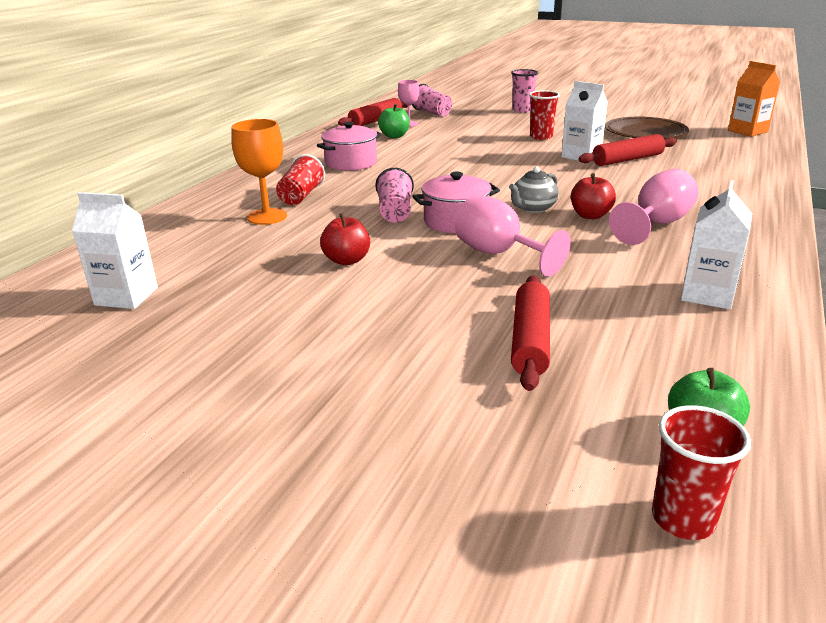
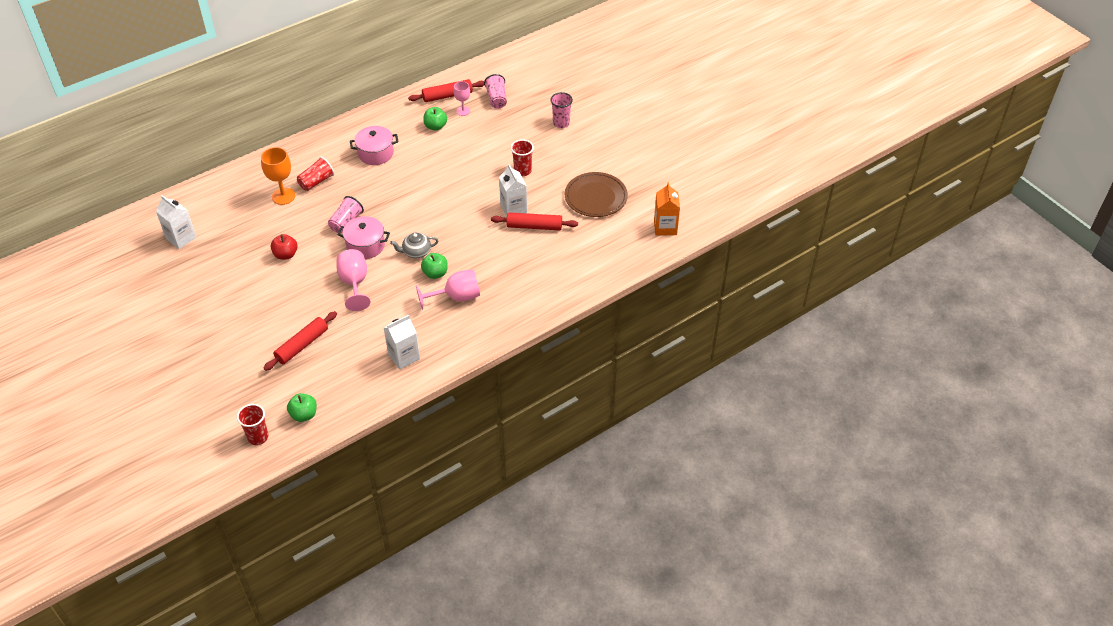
camera: 30 degrees right, 20 degrees up
(590, 215) = (435, 273): red apple -> green apple

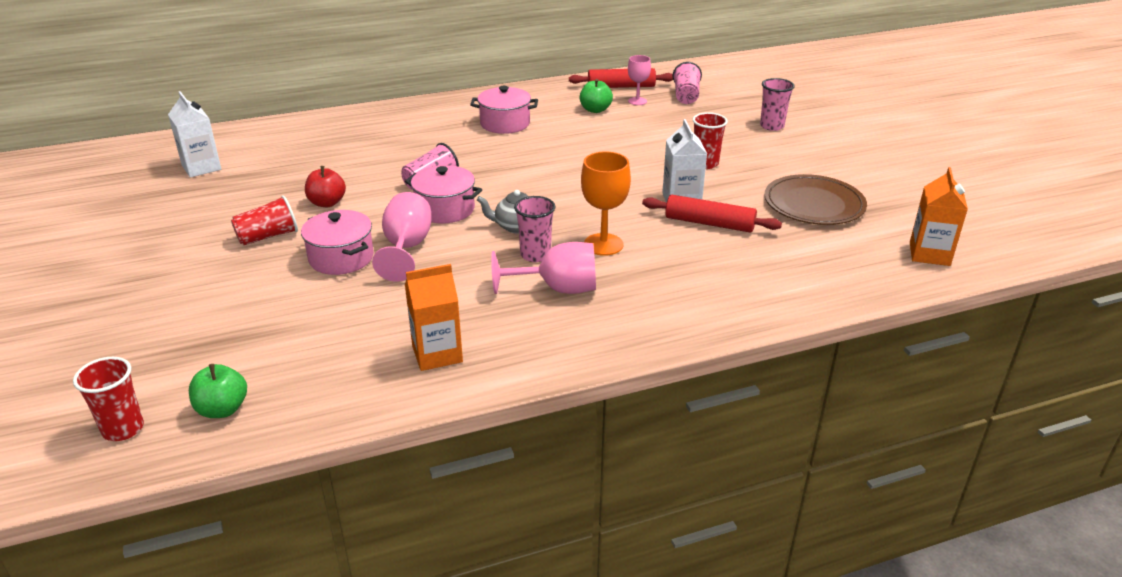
camera: 15 degrees right, 15 degrees down
(283, 196) = (361, 146): orange goblet -> orange goblet (603, 244)
(302, 345) = (282, 310): red rolling pin -> none
(316, 182) = (413, 139): red cup -> red cup (268, 236)
(317, 299) = (341, 258): none -> pink pot
(404, 356) = (437, 354): white carton -> orange carton
(435, 273) = (535, 255): green apple -> pink cup

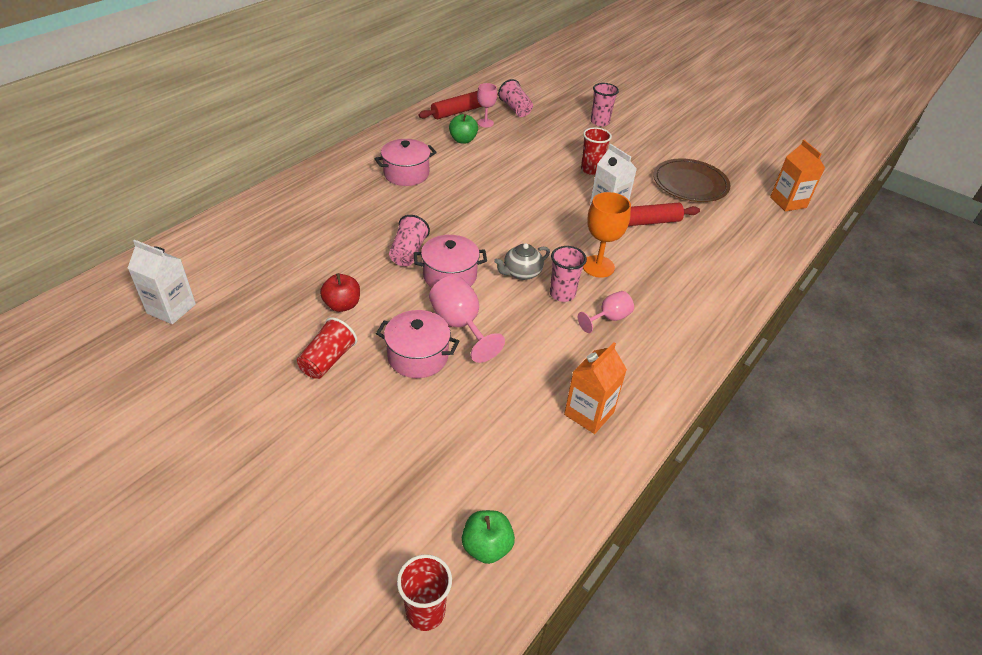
camera: 35 degrees left, 10 degrees up
(558, 289) = (609, 318): pink goblet -> pink goblet, size x0.63

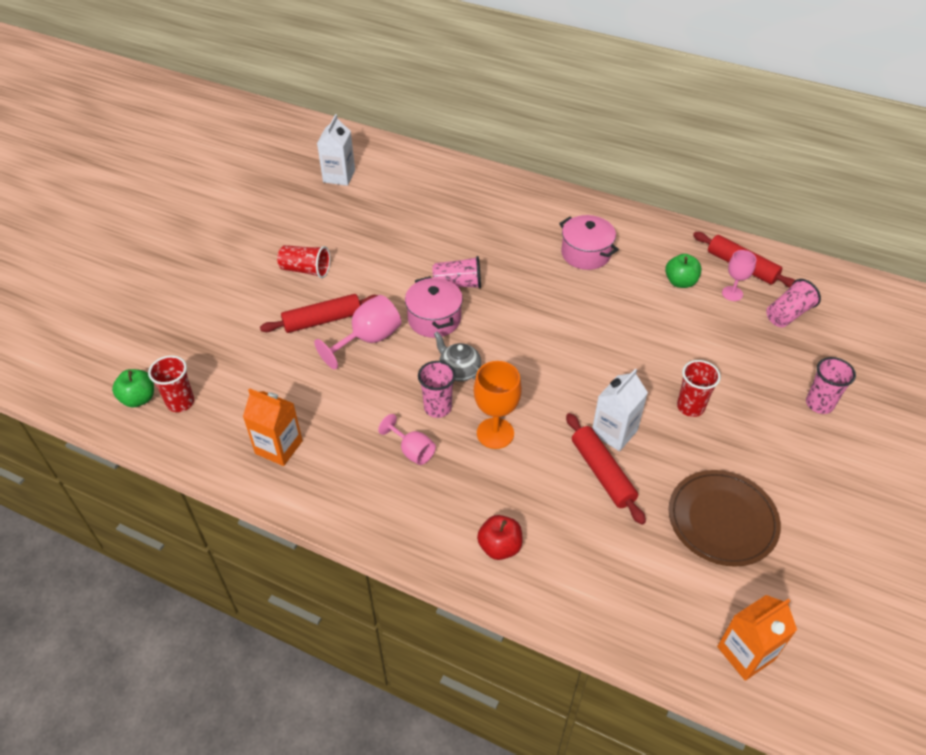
camera: 80 degrees right, 5 degrees up
(342, 305) = (371, 261): red apple -> red apple (499, 547)
(418, 356) = (322, 320): pink pot -> red rolling pin
(425, 612) = (88, 375): red cup -> red cup (180, 402)

